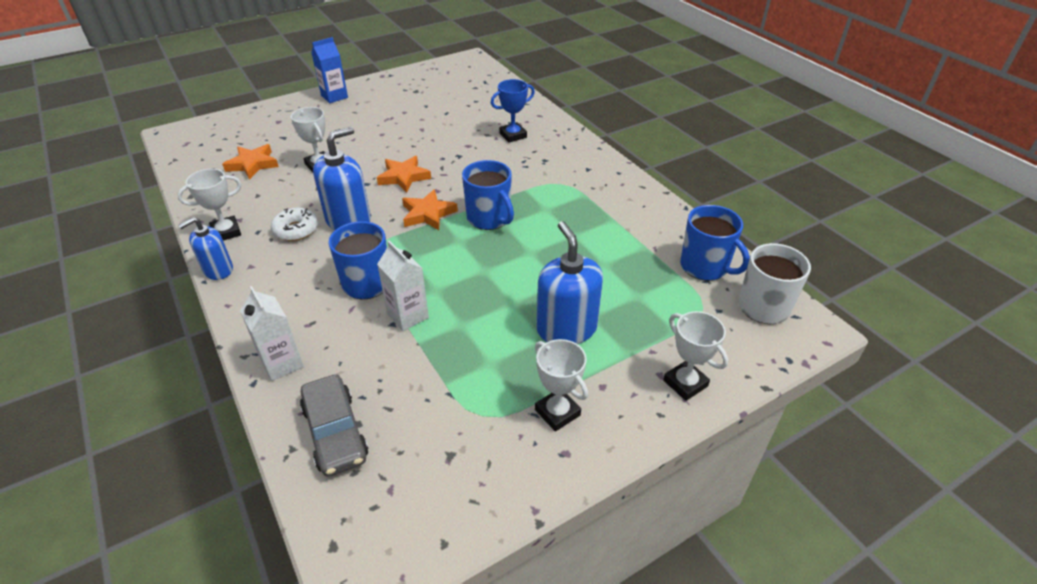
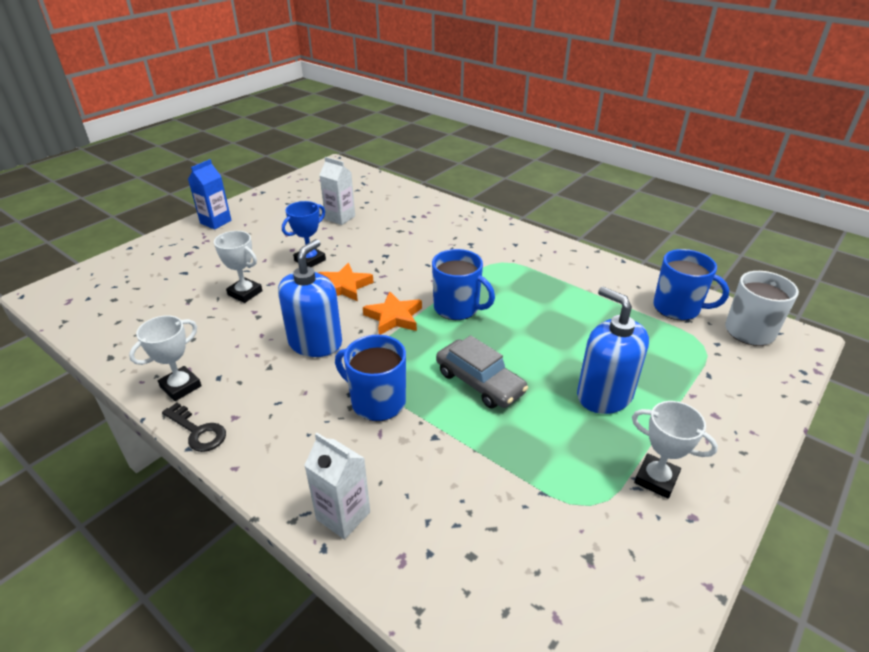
camera: 20 degrees left, 5 degrees down
(218, 270) = (198, 431): blue soap dispenser -> black key
(253, 164) = (166, 307): orange star -> none
(296, 230) = (262, 365): white donut -> none
(335, 432) = (454, 574): grey car -> grey car (479, 382)
(408, 316) = (445, 424): white carton -> white carton (340, 218)
(513, 135) = (425, 227): blue trophy -> blue trophy (310, 260)
(685, 383) = (741, 417): white trophy -> none

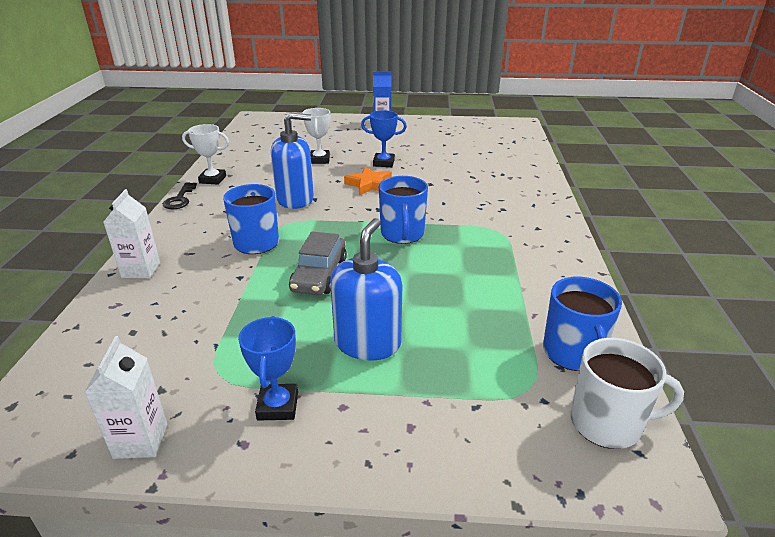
camera: 55 degrees right, 5 degrees down
(340, 218) = (452, 152): white carton -> white carton (141, 441)
(394, 317) = (357, 214): orange star -> none
(656, 479) = (278, 406): white trophy -> blue trophy

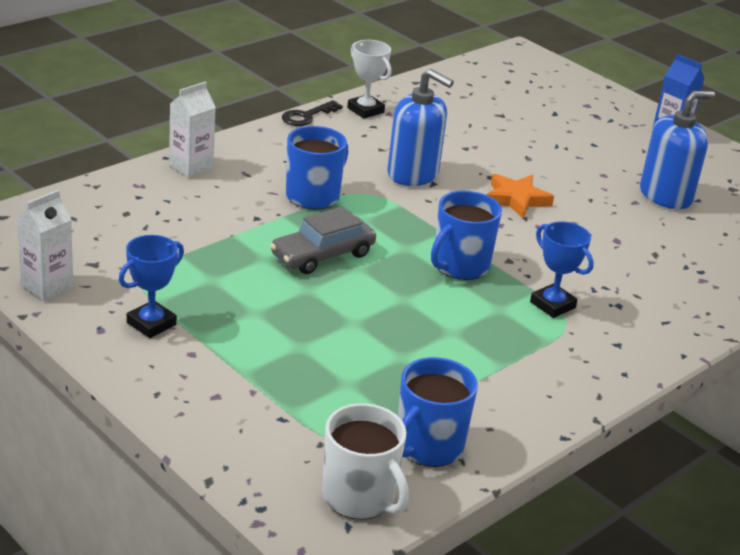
camera: 40 degrees right, 0 degrees up
(319, 160) = (510, 143): white trophy -> none
(367, 343) = (275, 328): blue soap dispenser -> blue soap dispenser (665, 196)
(383, 163) = (577, 184): blue trophy -> blue trophy (552, 305)

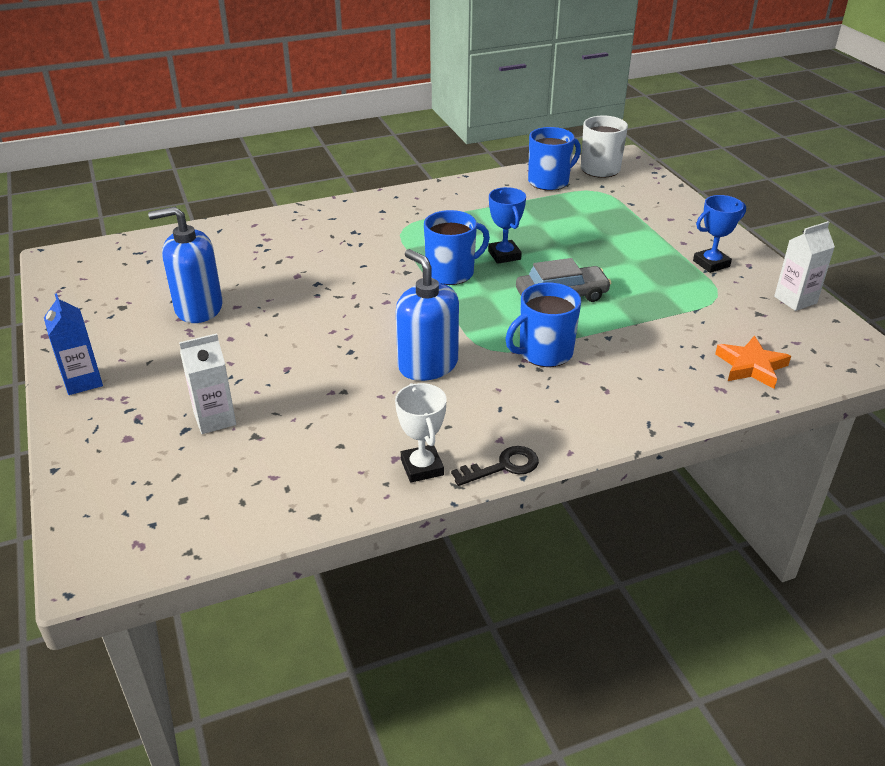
camera: 155 degrees left, 5 degrees up
(191, 167) = (663, 405): white carton -> white carton (215, 419)
(516, 199) = (347, 323): orange star -> orange star (751, 366)
(552, 305) = (403, 238): blue trophy -> blue trophy (504, 255)

